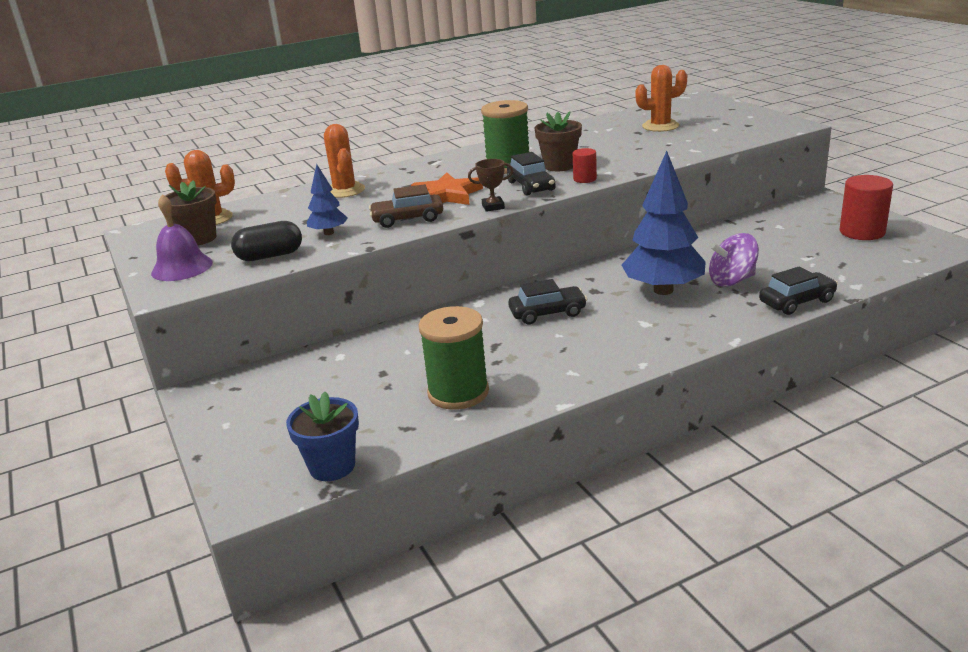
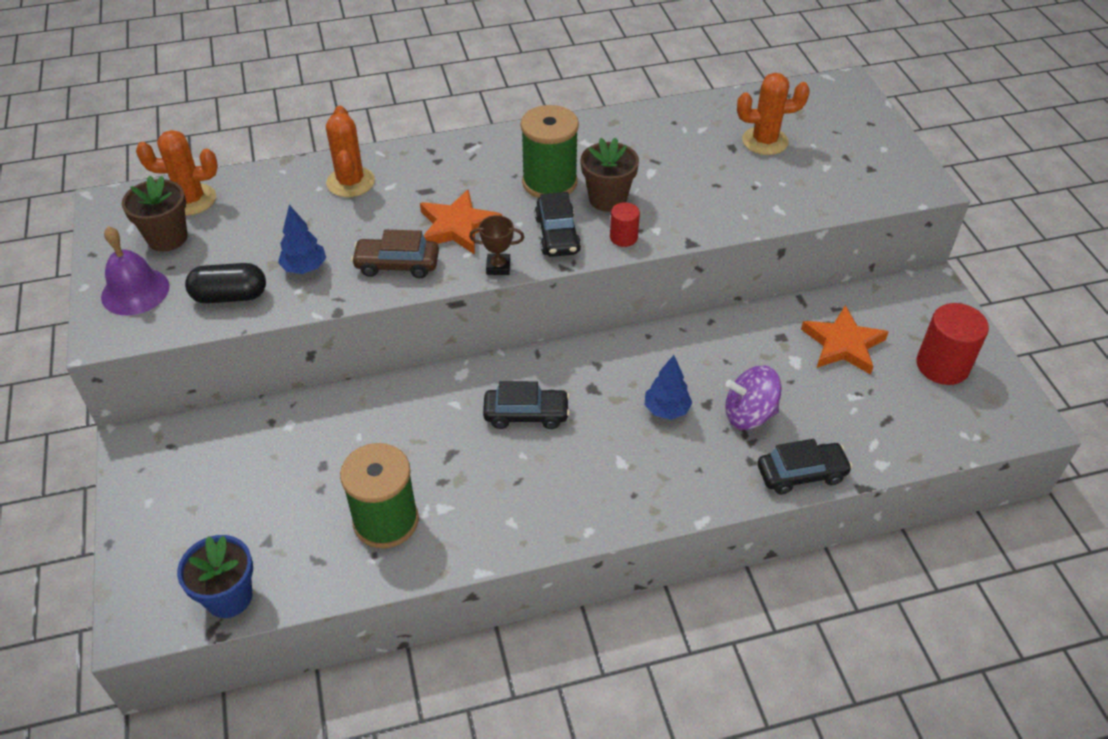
camera: 10 degrees right, 20 degrees up
(663, 290) = (666, 410): blue tree -> blue tree, size x0.50
(778, 235) = (843, 344): none -> orange star

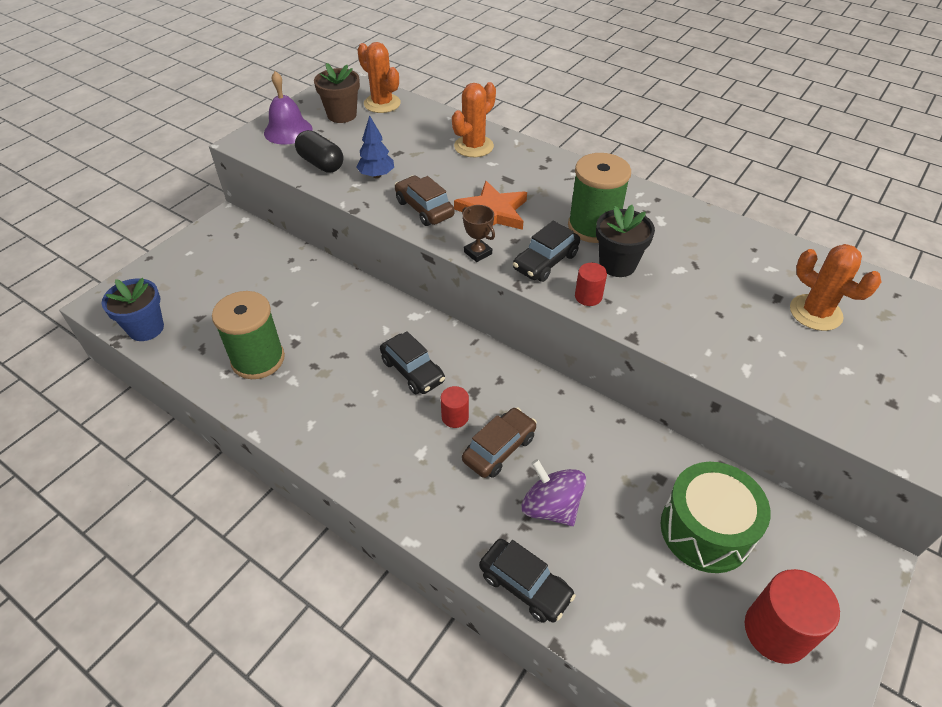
camera: 50 degrees right, 0 degrees up
(606, 417) = (455, 417): none -> red cylinder
(607, 199) = (617, 264): brown flower pot -> black flower pot
(666, 410) = (499, 449): blue tree -> brown car
(843, 344) = (705, 530): orange star -> green drum

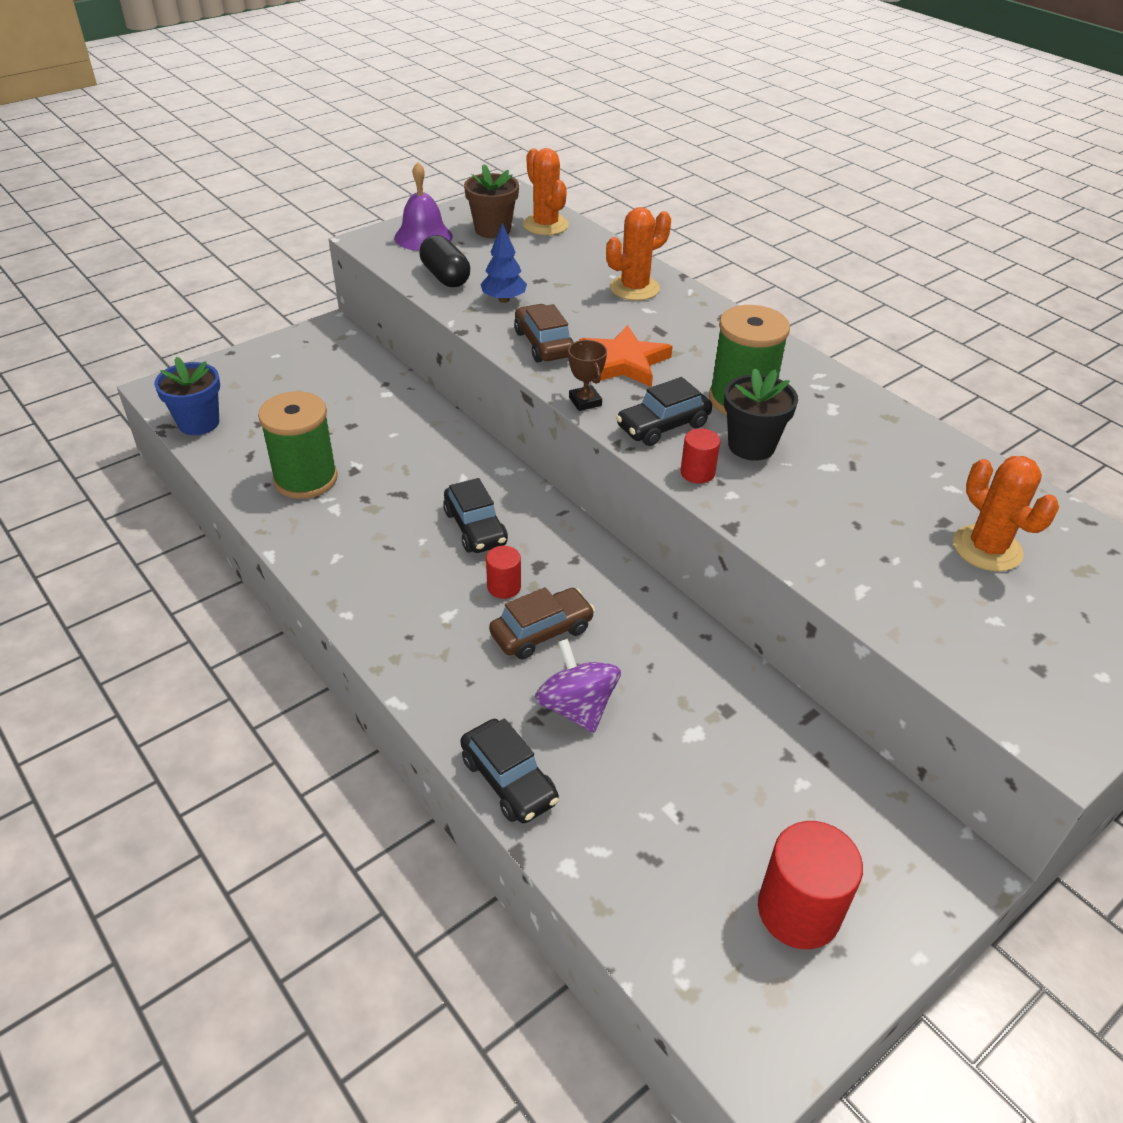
camera: 15 degrees right, 5 degrees down
(705, 530) = (759, 779): green drum -> none

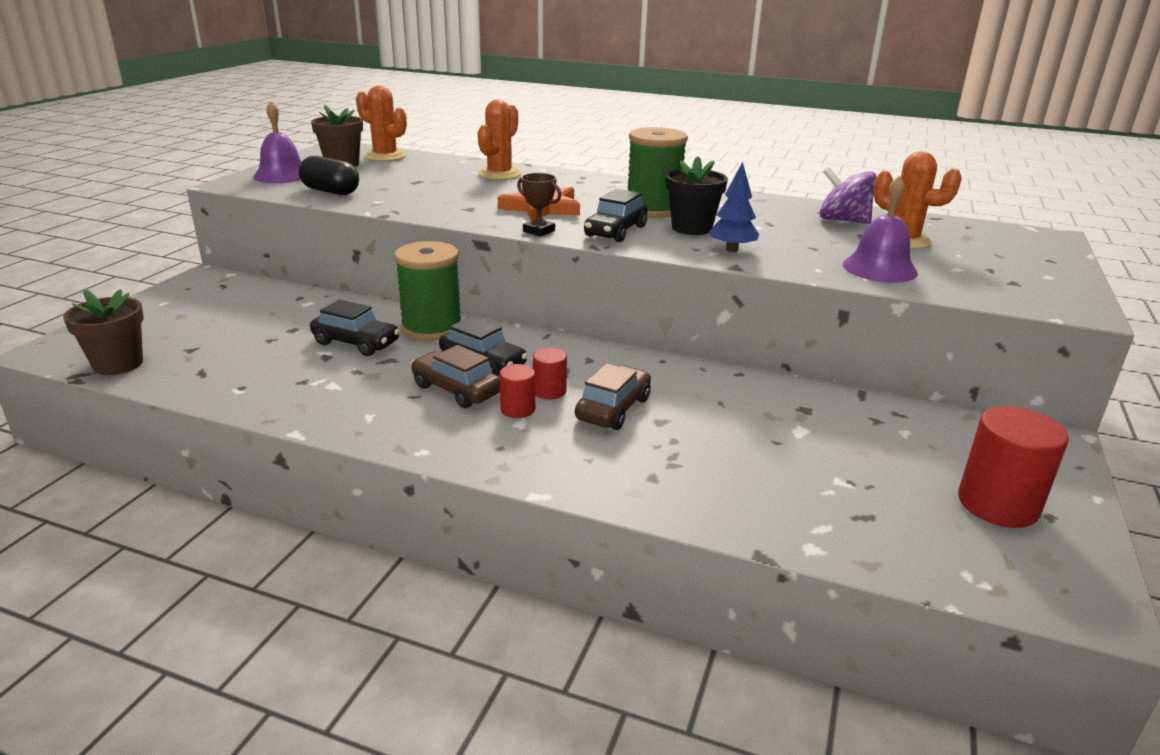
camera: 30 degrees left, 15 degrees down
(199, 423) = (118, 364): blue flower pot -> brown flower pot
(306, 479) = (281, 373): green spool -> green spool (432, 328)
(504, 300) = (399, 195): blue tree -> blue tree (732, 249)
(509, 780) = (698, 511): black car -> black car (356, 343)
(543, 344) = (464, 210): brown car -> brown car (456, 390)
(576, 707) = (696, 445): purple spinning top -> purple spinning top (843, 220)
(697, 473) = (673, 247): red cylinder -> red cylinder (517, 409)
(895, 586) = (879, 268): none -> purple bell

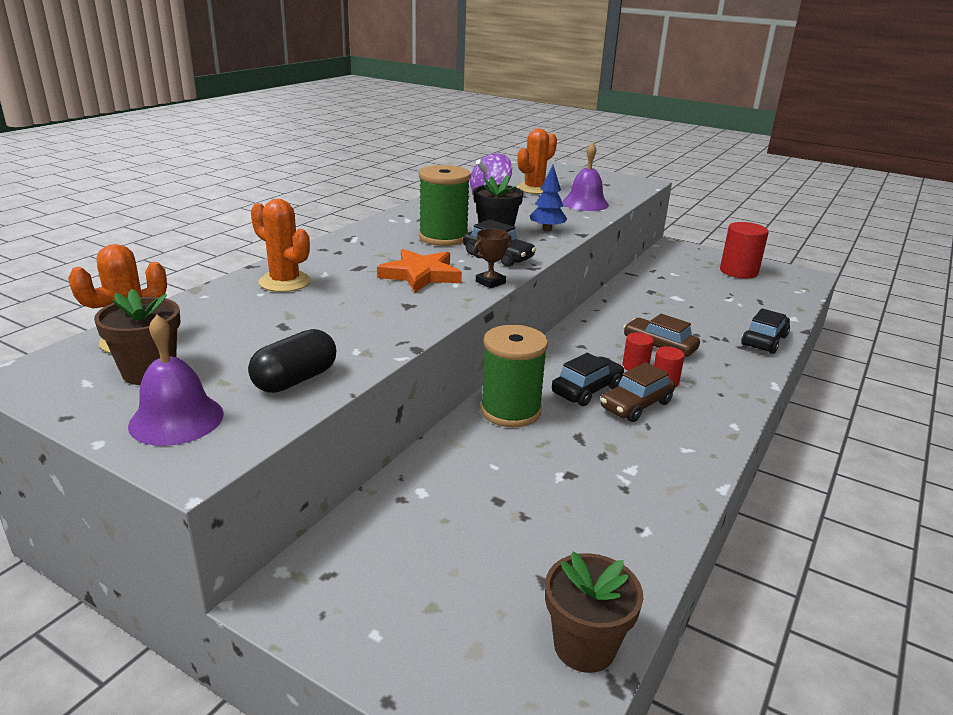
camera: 80 degrees left, 0 degrees up
(356, 343) = (539, 455): black car -> black car (764, 341)

